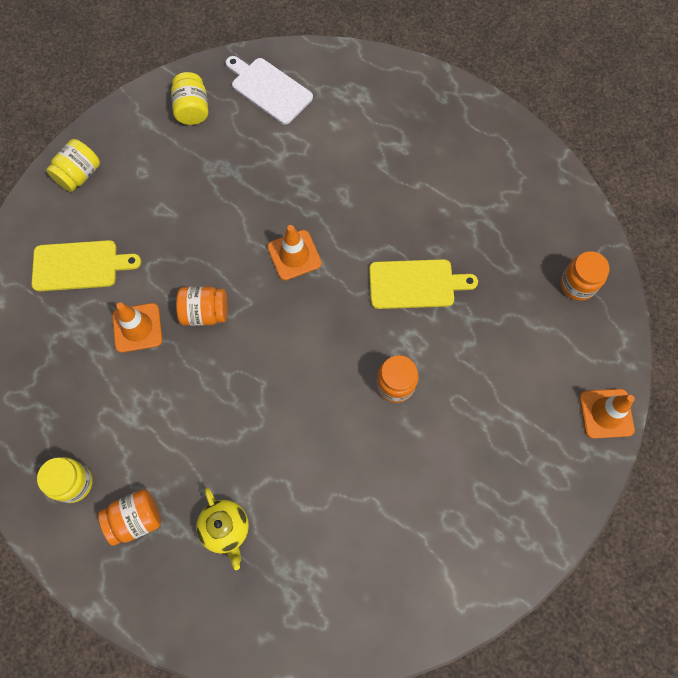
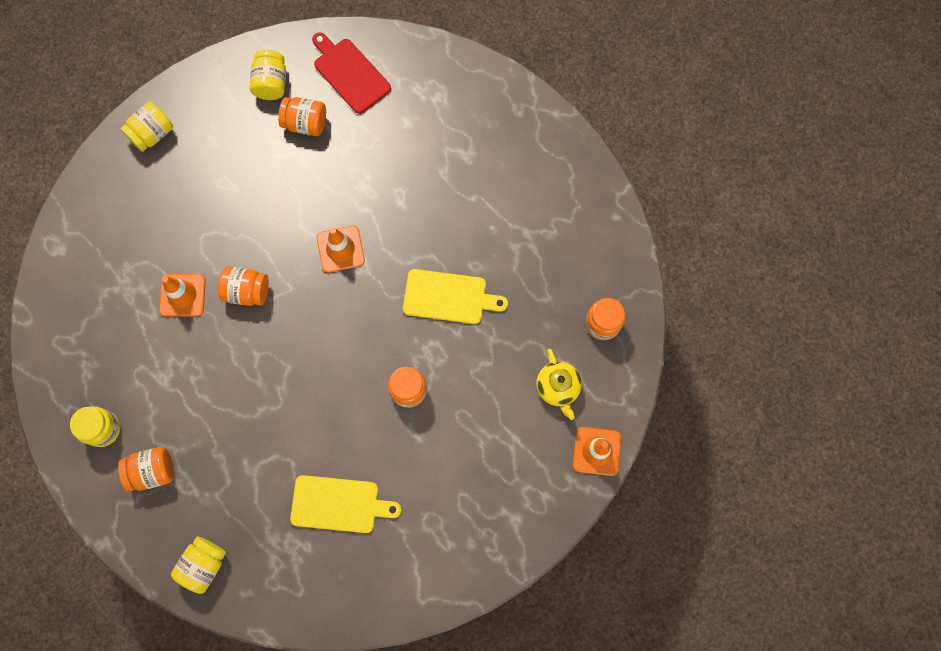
camera: 10 degrees right, 5 degrees up
(79, 265) = (139, 226): yellow cutting board -> yellow cutting board (339, 504)
(211, 614) = (204, 565): none -> yellow jar
(226, 529) = (230, 494): yellow teapot -> yellow teapot (558, 388)
(234, 141) = (305, 123): none -> orange jar
(269, 89) = (350, 73): white cutting board -> red cutting board

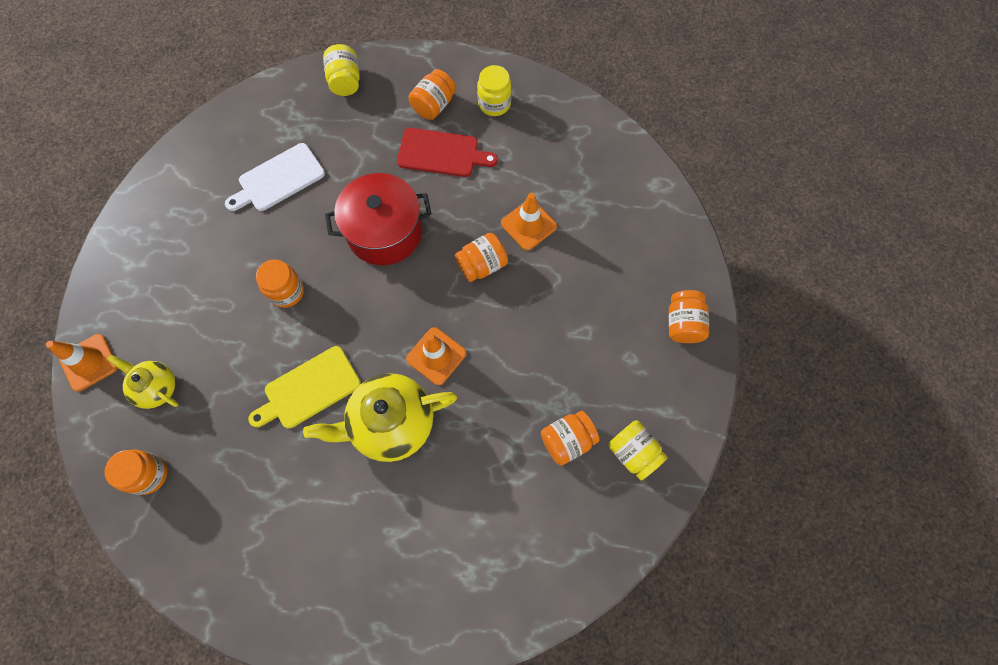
camera: 140 degrees right, 5 degrees down
(152, 134) = (683, 323): yellow jar -> orange jar
(295, 380) = (384, 232): none -> red pot
(339, 504) = (278, 179): yellow cutting board -> white cutting board
(350, 73) = (573, 525): red cutting board -> red cutting board (442, 153)
(411, 227) = (391, 424): none -> yellow teapot

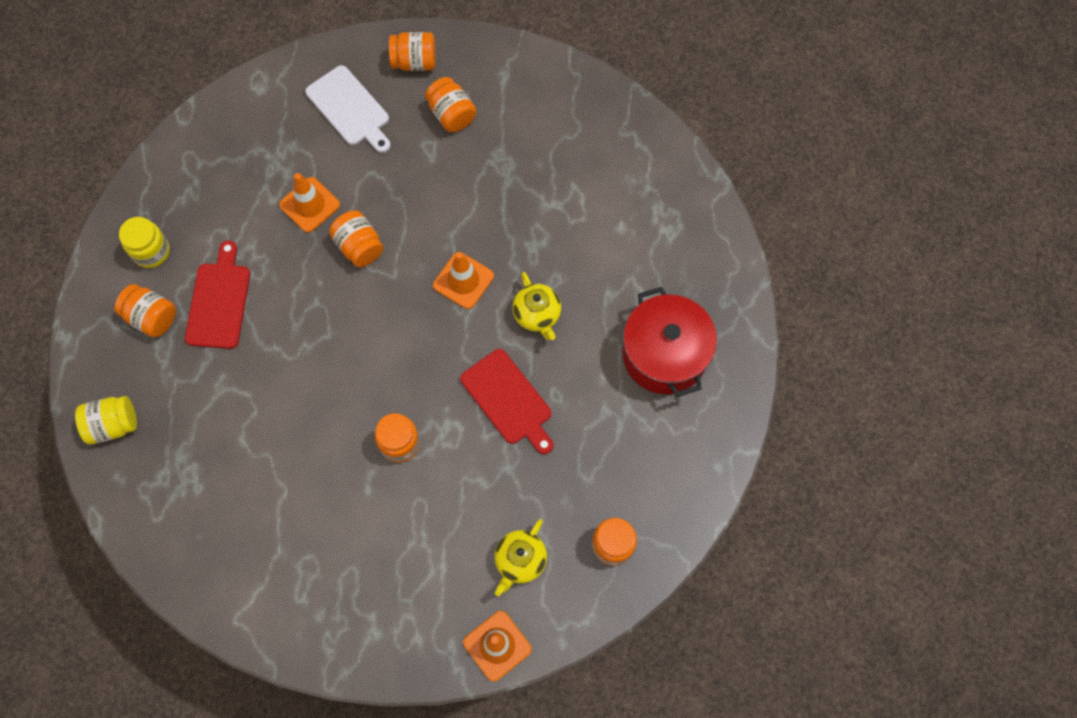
camera: 95 degrees left, 0 degrees up
(278, 179) = (255, 480): white cutting board -> white cutting board (350, 109)
(309, 389) = (508, 400): yellow cutting board -> red cutting board
(384, 232) = (322, 350): red pot -> red pot (664, 355)
(391, 424) = (537, 315): yellow teapot -> yellow teapot, size x0.57
(567, 440) = (539, 157): orange jar -> orange jar (452, 115)
(633, 452) = (544, 102): yellow jar -> none

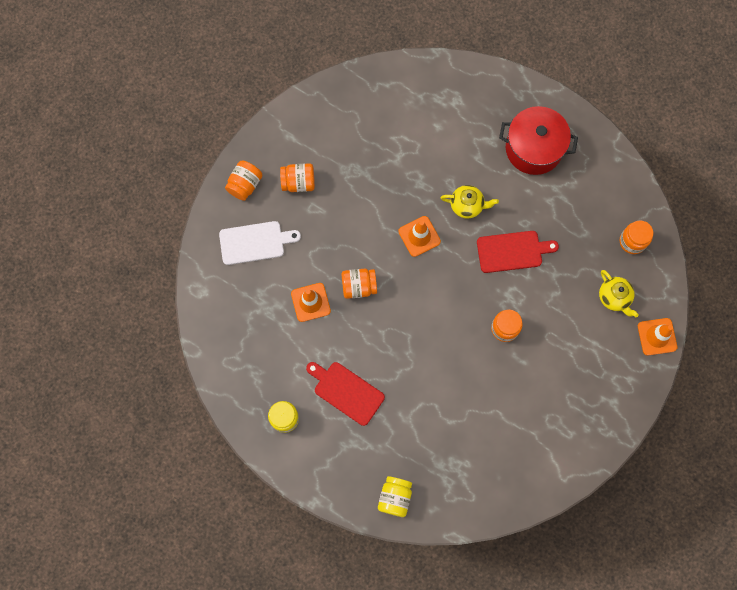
camera: 60 degrees left, 5 degrees up
(152, 317) = (333, 439): orange jar -> none

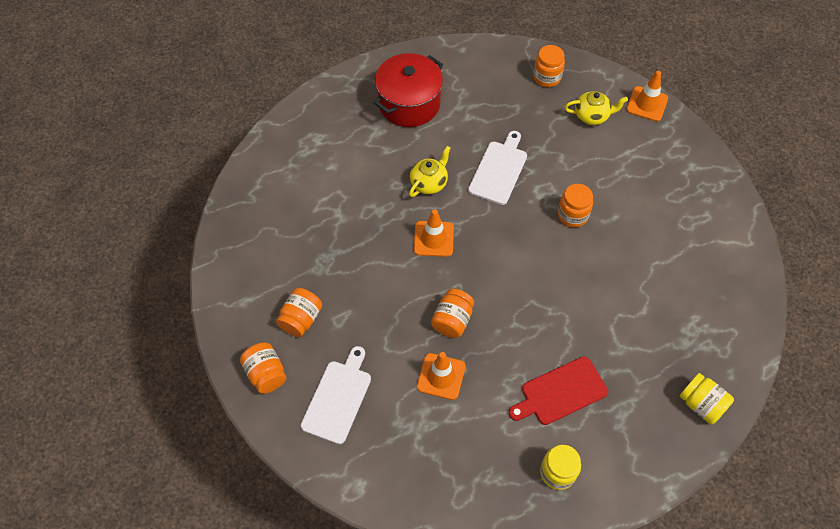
camera: 60 degrees left, 15 degrees down
(512, 251) = (499, 170): red cutting board -> white cutting board

